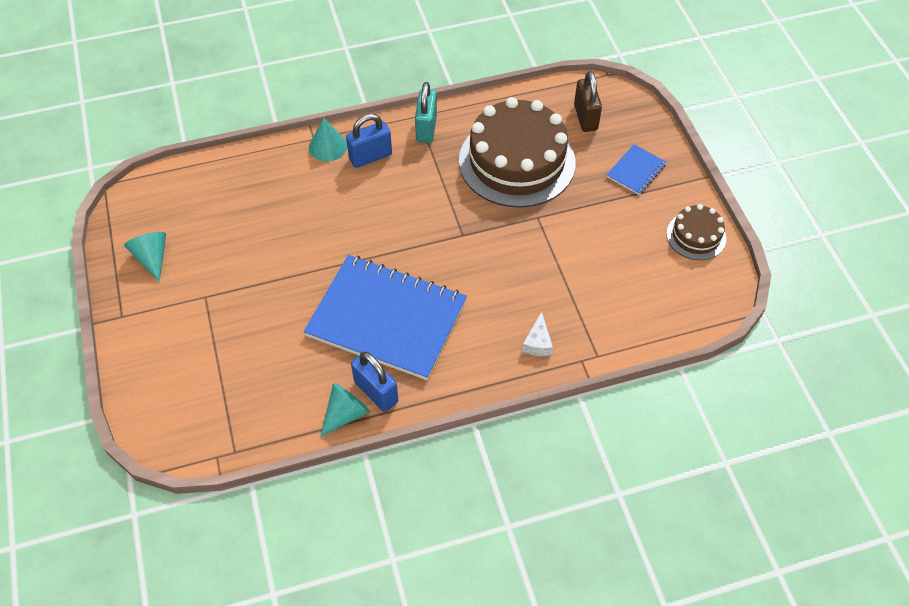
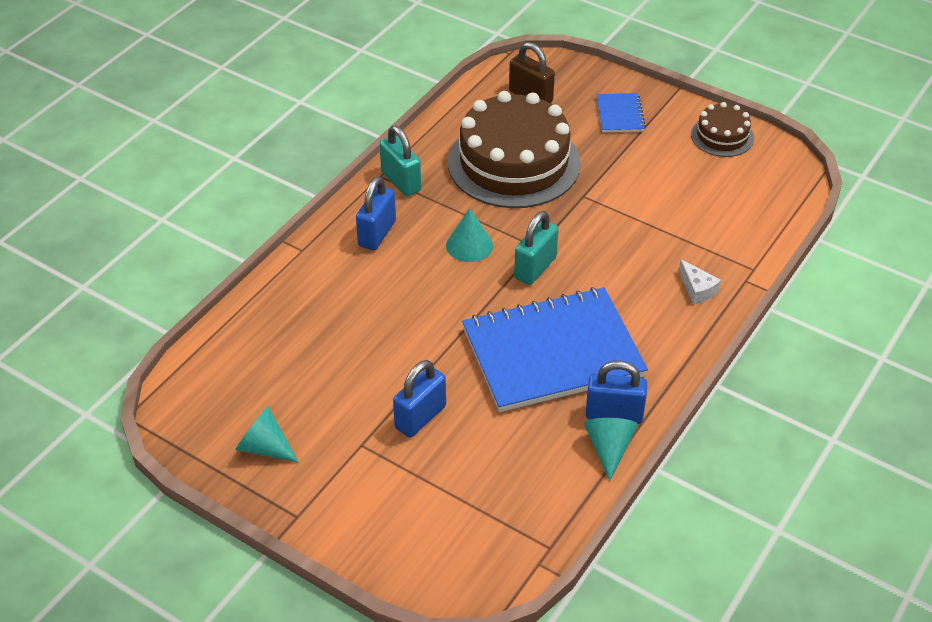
camera: 40 degrees left, 10 degrees down
(257, 304) = (420, 417): none -> blue padlock
(328, 146) = (325, 248): turquoise cone -> turquoise cone (469, 245)
(444, 249) = (535, 268): none -> turquoise padlock

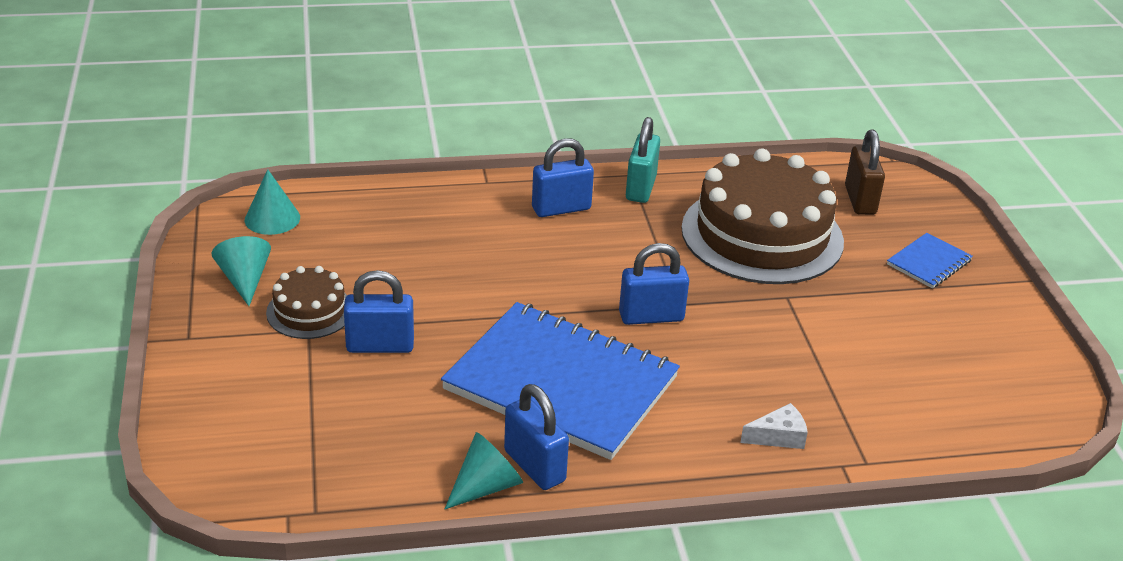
camera: 45 degrees right, 10 degrees down
(469, 245) = (622, 264): turquoise cone -> turquoise cone (272, 218)
(535, 268) = (651, 317): turquoise padlock -> blue padlock
(697, 289) = (778, 436): white cheese -> white cheese turned 120 degrees counterclockwise
(722, 136) = (1014, 342): brown cake -> brown cake (310, 311)

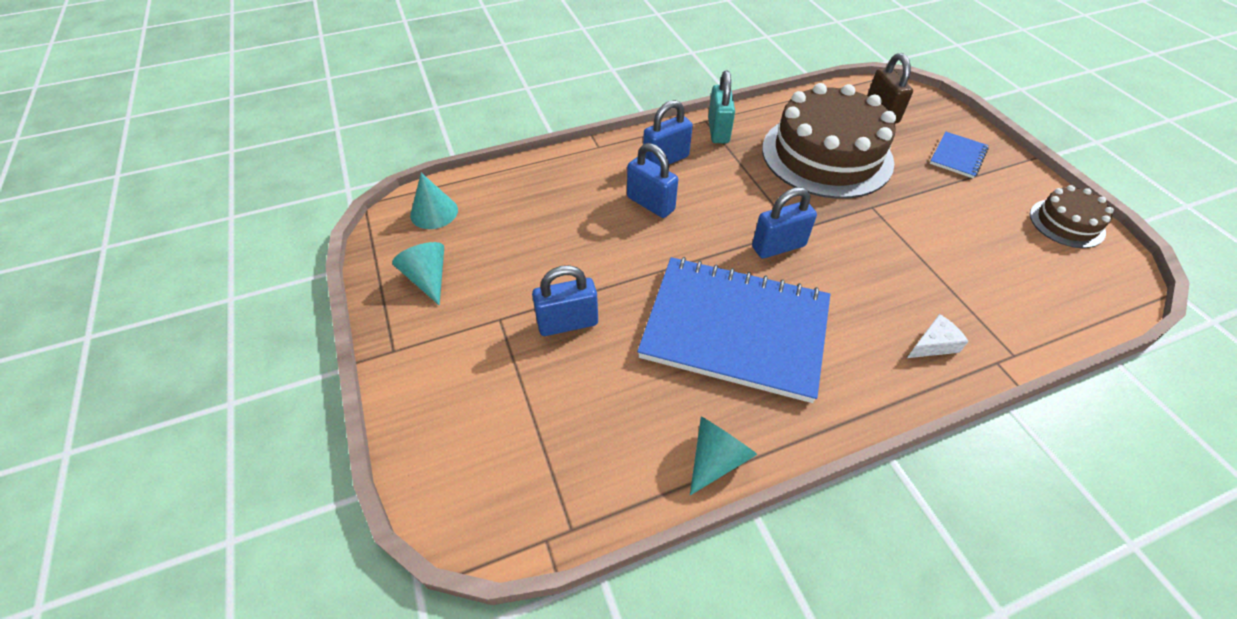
camera: 10 degrees left, 15 degrees up
(310, 311) = (494, 299): brown cake -> brown cake (1066, 223)
(534, 466) = (749, 424): blue padlock -> blue padlock (650, 204)

